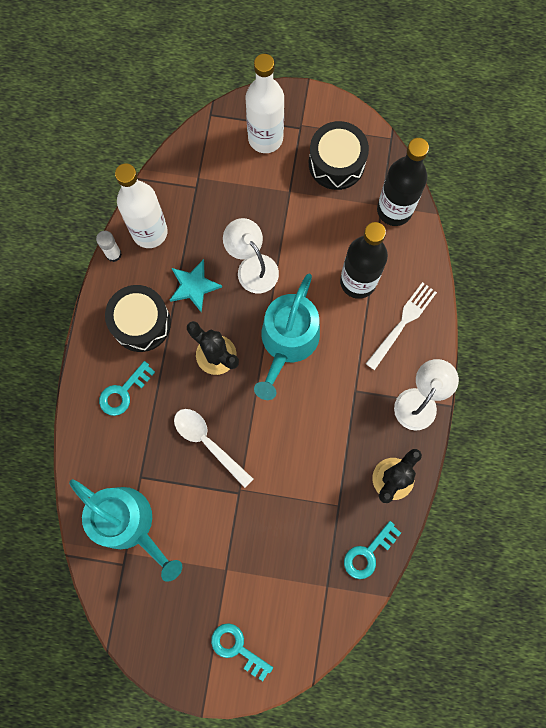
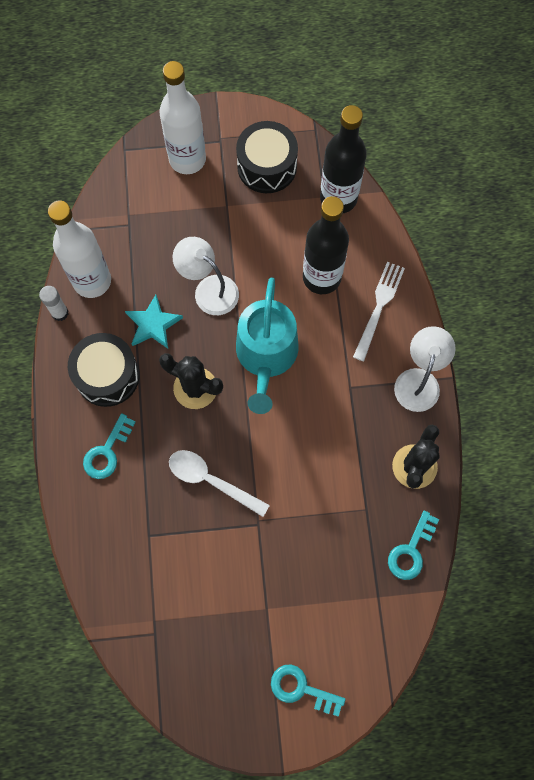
camera: 15 degrees left, 5 degrees down
(129, 524) = (149, 588): turquoise watering can -> none

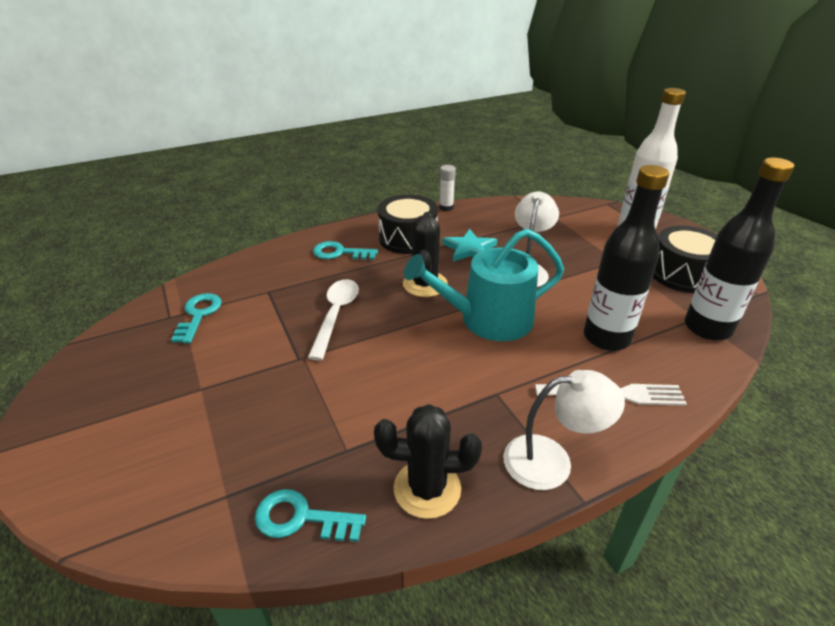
camera: 70 degrees right, 35 degrees down
(92, 281) = (483, 214): white bottle -> none
(301, 689) = (98, 444): turquoise key -> turquoise key (199, 315)

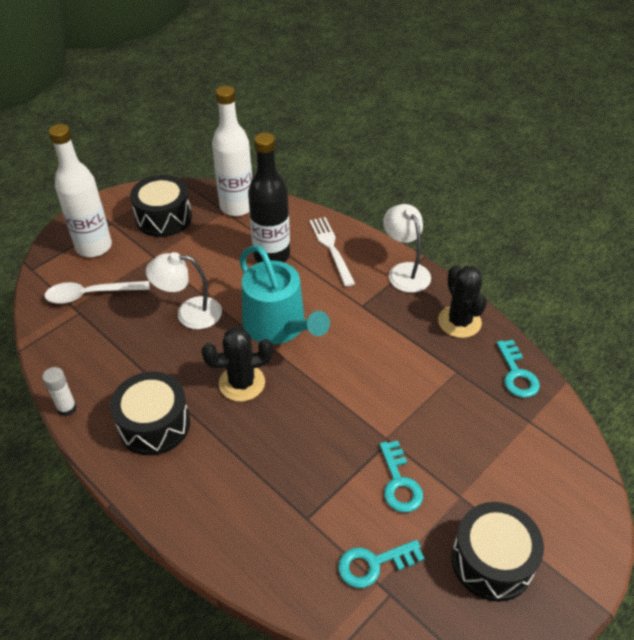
camera: 110 degrees left, 10 degrees up
(125, 386) = (492, 561): none -> black drum
(336, 315) = (319, 437): white spoon -> white spoon (90, 295)
(339, 253) = (207, 481): turquoise key -> turquoise key (399, 483)
(469, 249) = (163, 363): turquoise star -> none
(707, 328) = (237, 207): black bottle -> white bottle

